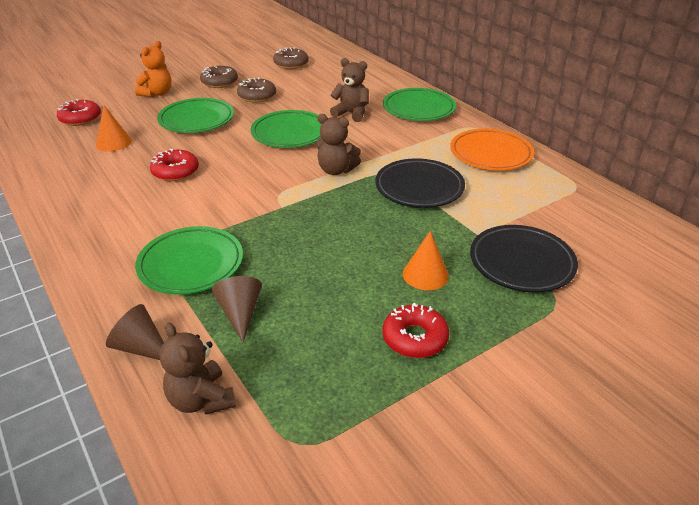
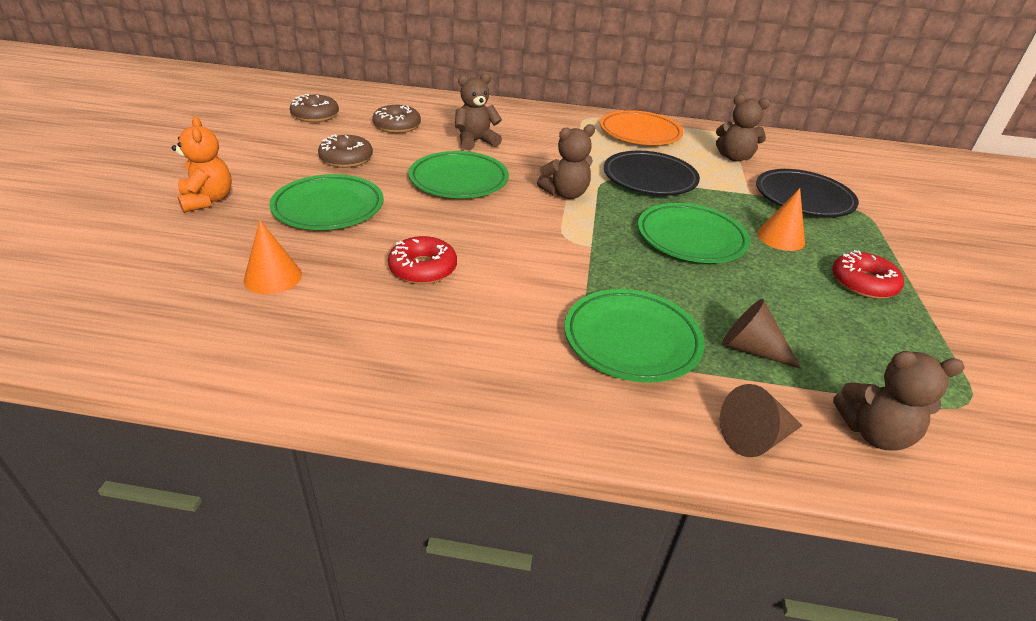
camera: 50 degrees left, 0 degrees up
(80, 118) = (151, 273): red donut -> none
(219, 82) = (268, 160): brown donut -> brown donut (397, 126)
(418, 109) = (521, 118): green plate -> green plate (691, 238)
(534, 206) = (734, 157): none -> brown teddy bear

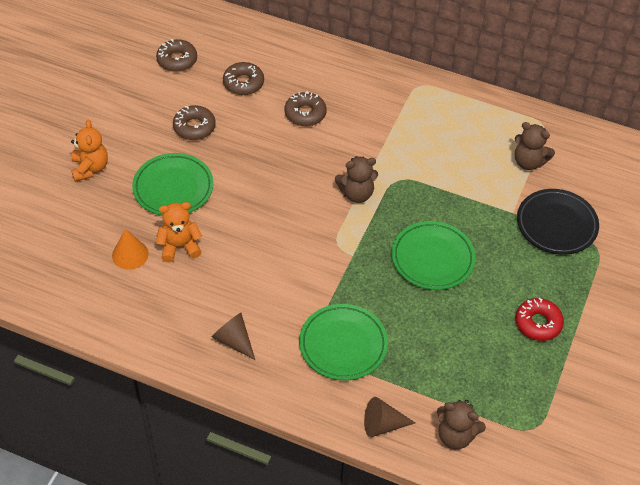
camera: 15 degrees right, 15 degrees up
(348, 261) = (179, 247): none -> orange teddy bear
(423, 268) = (227, 261): red donut -> none
(459, 180) = (276, 166): green plate -> none
(475, 141) = (305, 114): brown teddy bear -> brown donut
(640, 133) = (459, 115): orange plate -> none
(649, 178) = (435, 182): black plate -> none
(750, 349) = (417, 365): brown cone -> brown cone (233, 340)
(780, 238) = (505, 268): orange cone -> none

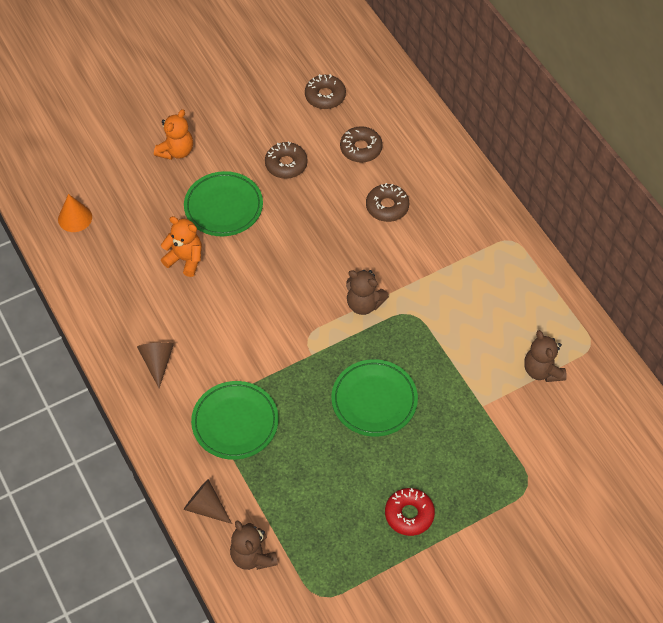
camera: 40 degrees right, 5 degrees up
(130, 254) = (143, 242): orange cone -> orange cone (75, 218)
(556, 225) = (511, 442): black plate -> none

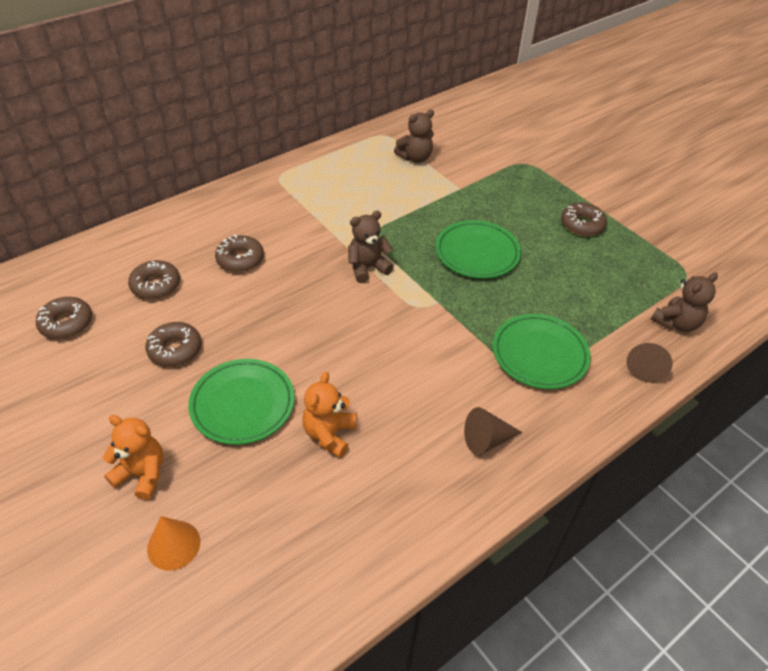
camera: 100 degrees left, 10 degrees down
(75, 218) = (267, 593): orange cone -> orange cone (173, 545)
(364, 304) = (367, 268): brown teddy bear -> brown teddy bear turned 135 degrees counterclockwise
(409, 514) = (582, 225): red donut -> brown donut

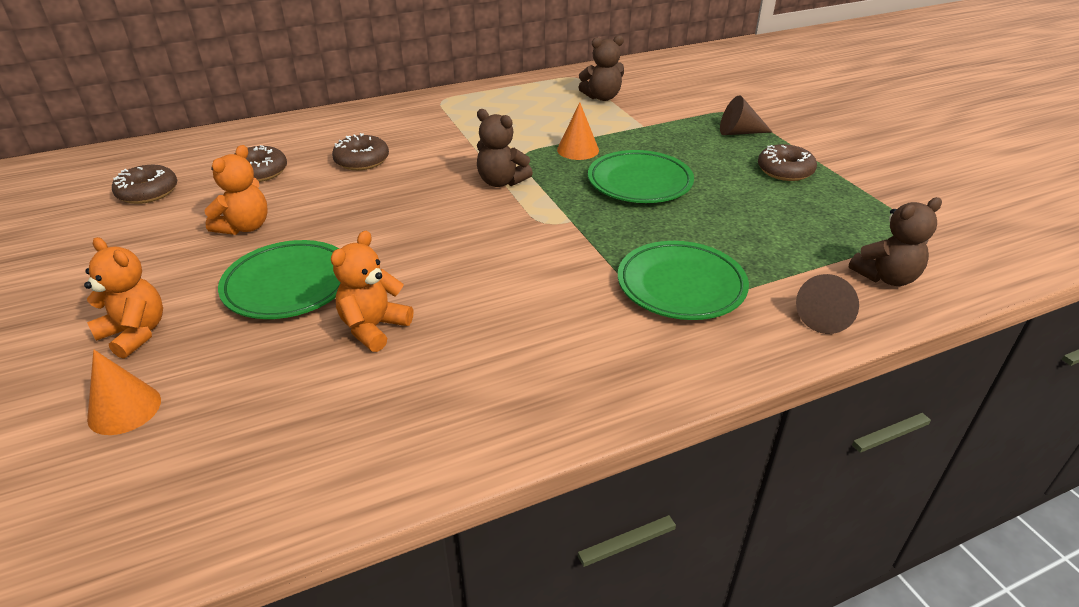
camera: 15 degrees right, 10 degrees down
(175, 349) = (245, 227): brown donut -> orange teddy bear
(367, 268) = (501, 182): brown teddy bear -> brown teddy bear turned 135 degrees counterclockwise
(416, 223) = (578, 150): none -> orange cone
(486, 440) = (572, 363): brown cone -> brown cone (739, 132)

